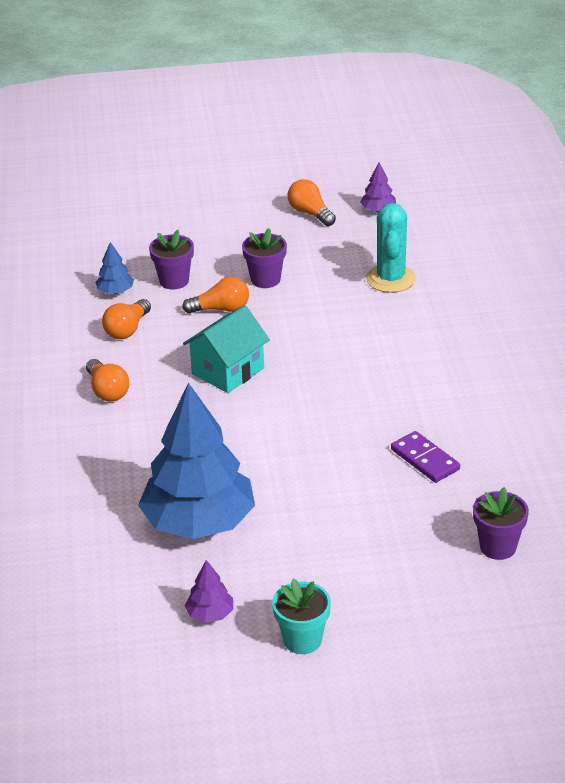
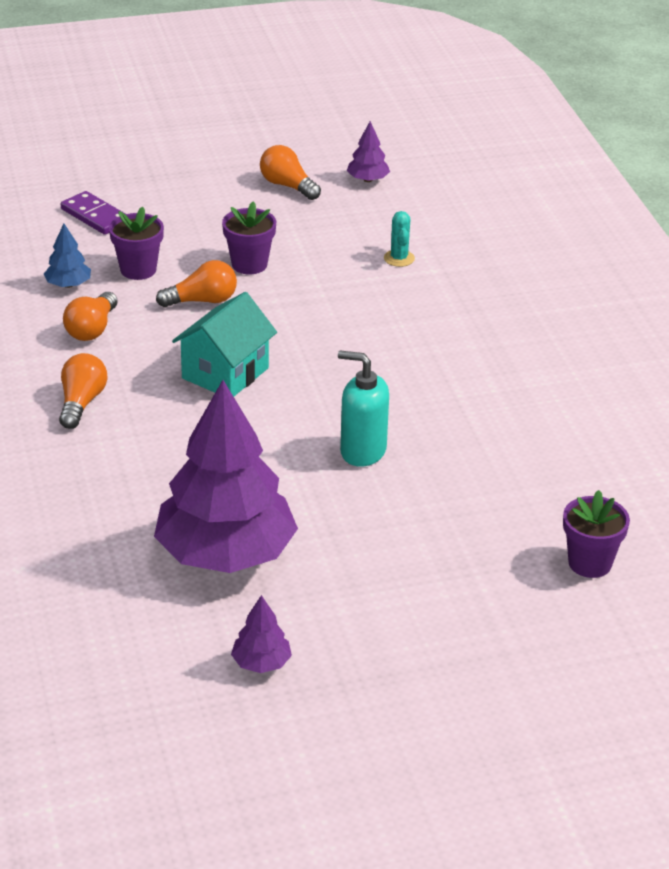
camera: 10 degrees left, 0 degrees up
(107, 391) = (81, 403): orange light bulb -> orange light bulb turned 135 degrees counterclockwise
(199, 523) = (226, 554): blue tree -> purple tree
(302, 640) = (380, 687): turquoise flower pot -> none
(327, 442) = (362, 451): none -> turquoise soap dispenser
(391, 279) = (399, 258): turquoise cactus -> turquoise cactus, size x0.52
(425, 459) = (483, 466): purple domino -> purple domino (95, 216)

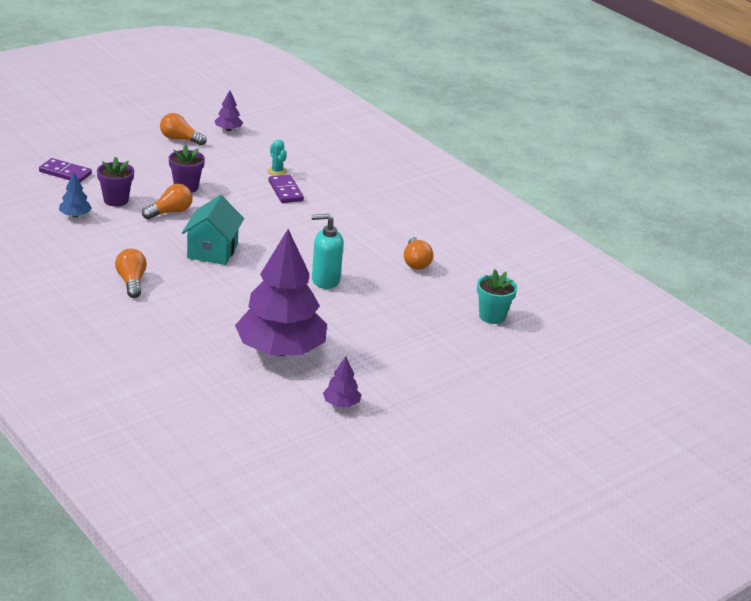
camera: 25 degrees left, 5 degrees down
(92, 329) = (109, 239): orange light bulb -> orange light bulb (416, 262)
(392, 293) = (285, 191): none -> purple domino
(590, 563) = (492, 316): purple flower pot -> turquoise flower pot

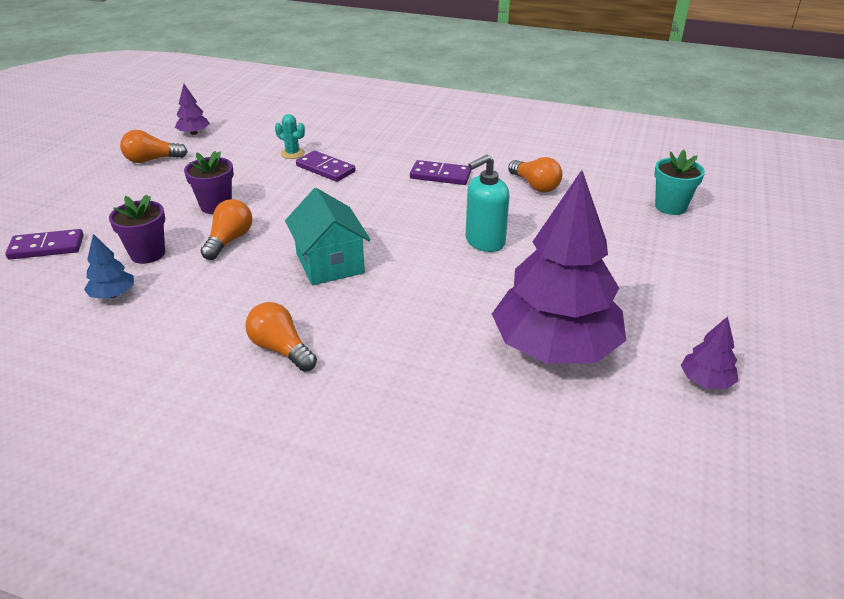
camera: 30 degrees left, 5 degrees up
(358, 228) = (440, 175): none -> purple domino

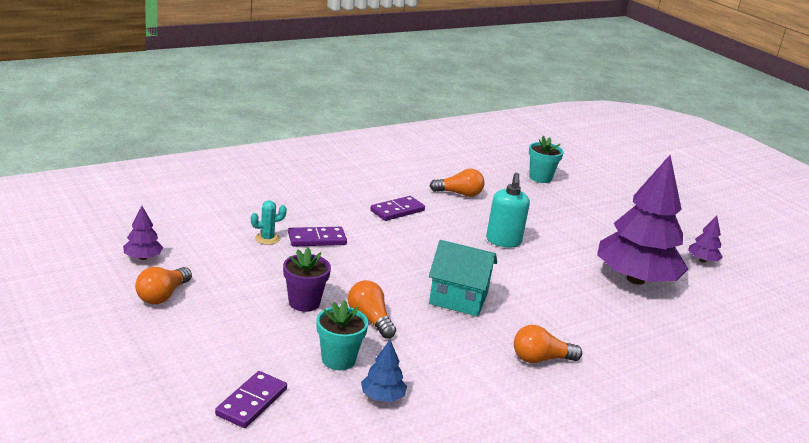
camera: 55 degrees left, 10 degrees down
(147, 254) = (338, 359): purple flower pot -> turquoise flower pot

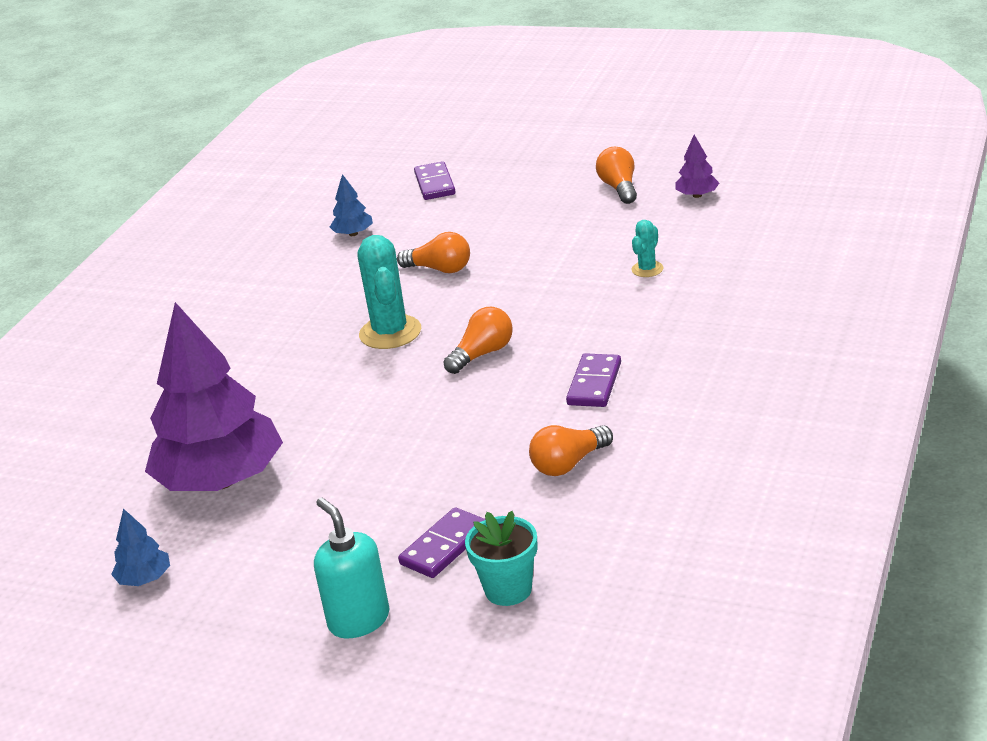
camera: 150 degrees right, 5 degrees up
(304, 303) = (512, 247): purple flower pot -> none
(317, 239) = (606, 298): purple domino -> purple domino (444, 546)
(338, 359) = (419, 233): turquoise flower pot -> none
(458, 298) = (390, 332): turquoise house -> turquoise cactus
(503, 241) = (425, 428): turquoise soap dispenser -> turquoise soap dispenser (358, 620)
(540, 359) = (257, 329): orange light bulb -> orange light bulb (482, 354)
(702, 260) = (145, 579): purple tree -> blue tree

